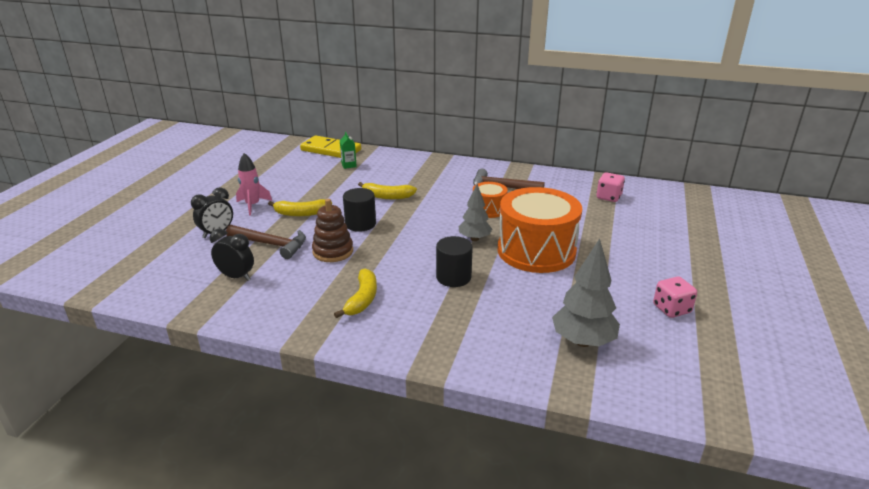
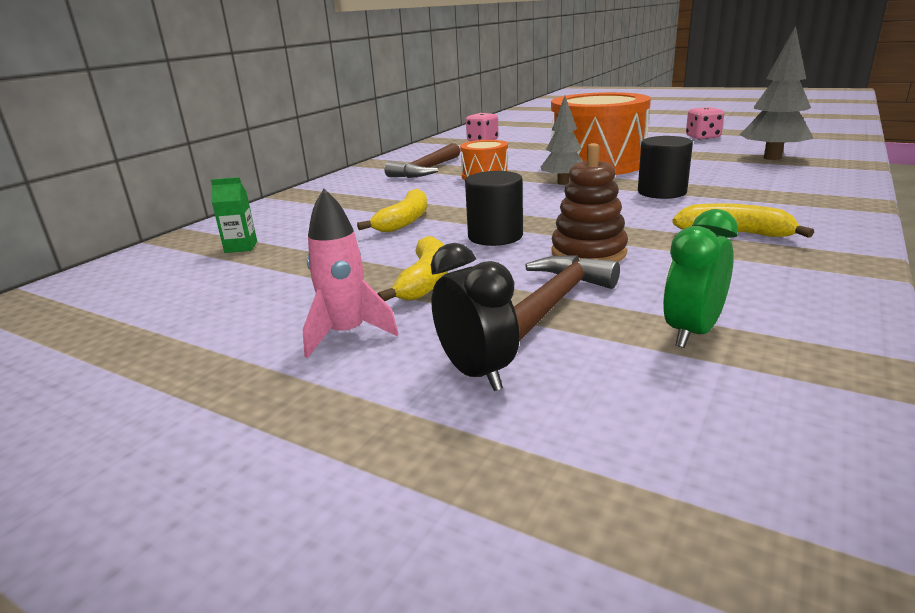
camera: 75 degrees left, 5 degrees down
(236, 277) = (692, 332): black clock -> green clock
(331, 150) = (139, 263): yellow domino -> none

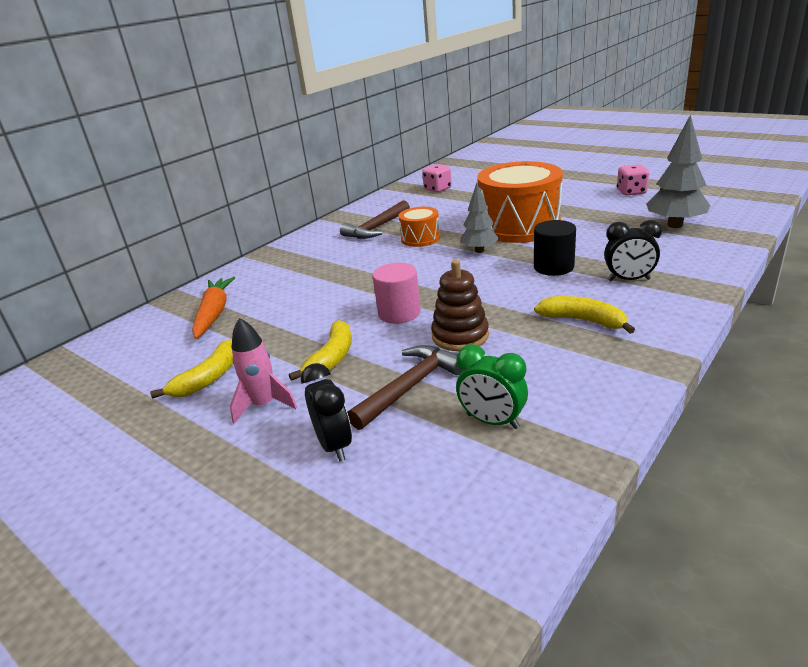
camera: 10 degrees right, 5 degrees up
(241, 247) = (214, 313): green carton -> orange carrot
(404, 221) = (338, 291): yellow banana -> yellow banana (208, 378)
(495, 236) = (399, 313): black cylinder -> pink cylinder
(692, 332) = (492, 421): green clock -> green clock turned 105 degrees counterclockwise
(759, 199) = (629, 280): none -> black clock

